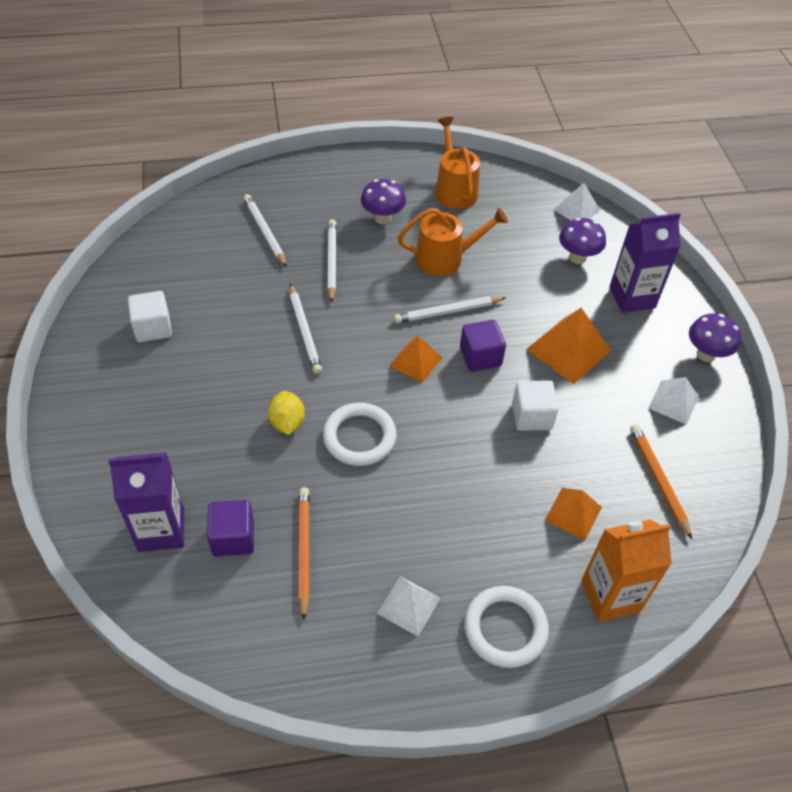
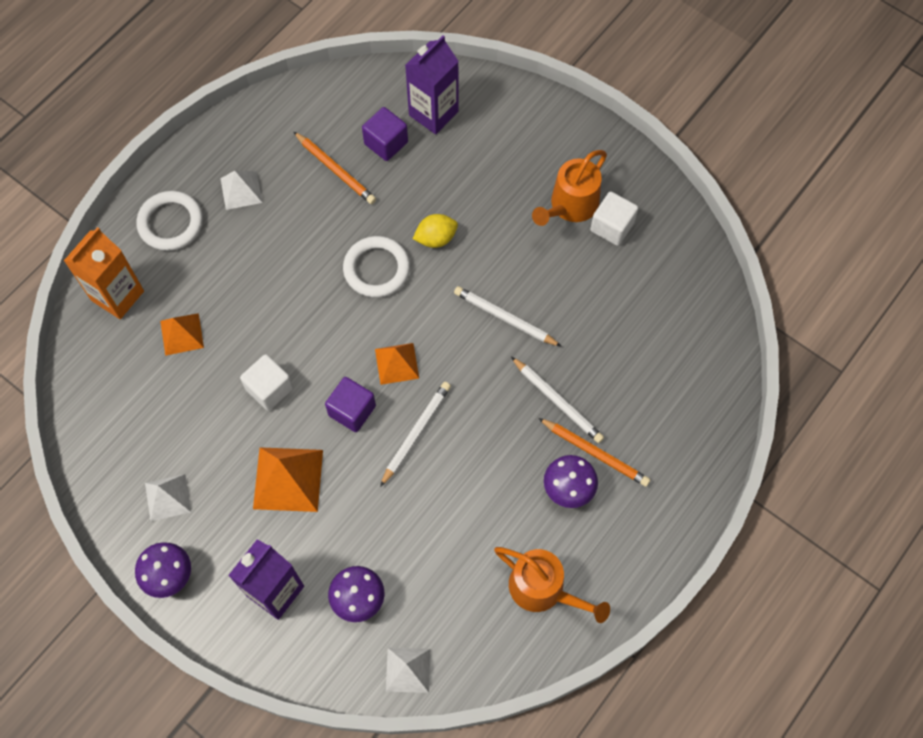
camera: 140 degrees right, 15 degrees up
(265, 232) = (644, 383): white pencil -> none
(287, 423) = (436, 238): yellow lemon -> yellow lemon turned 60 degrees counterclockwise
(445, 258) = (471, 490): orange watering can -> orange watering can (570, 206)
(658, 479) = (137, 412): orange pencil -> orange pencil (595, 453)

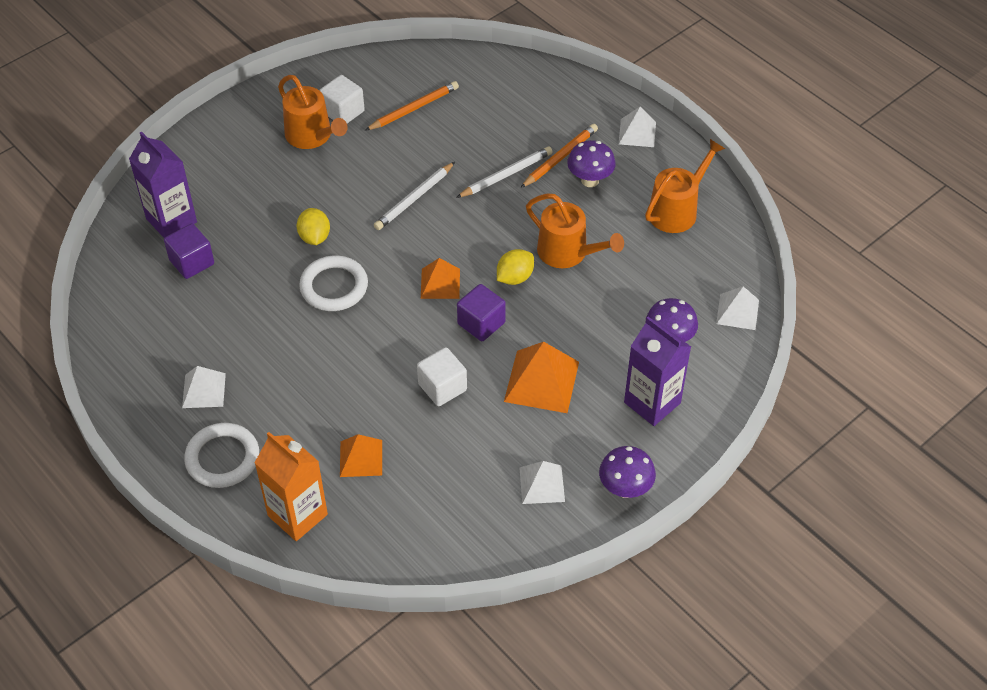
camera: 80 degrees left, 15 degrees down
(335, 170) = (209, 307): orange pencil -> orange pencil (414, 108)
(416, 433) = (515, 277): white pencil -> yellow lemon
(459, 480) = (567, 252): none -> orange watering can
(653, 532) = (637, 133): none -> white pyramid

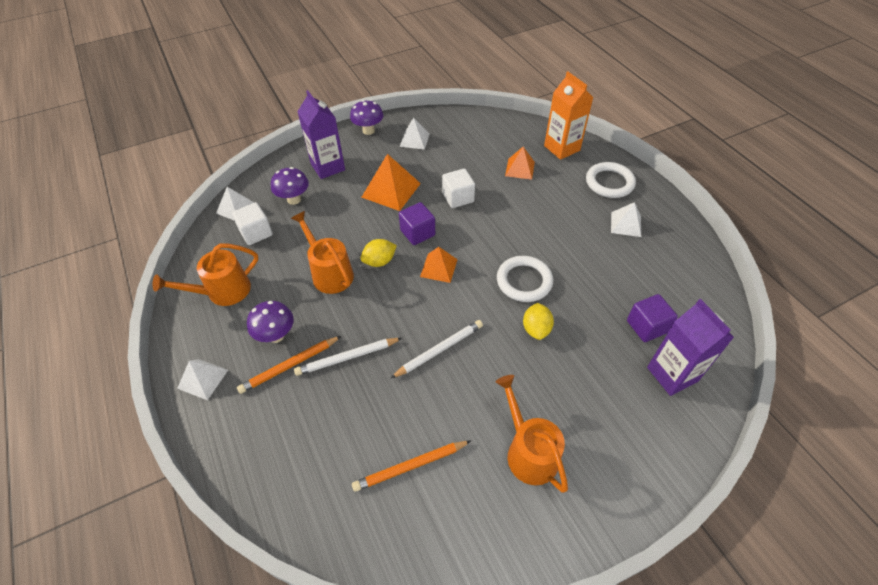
camera: 165 degrees left, 0 degrees up
(343, 112) = (490, 481): white cube -> white cube (256, 233)

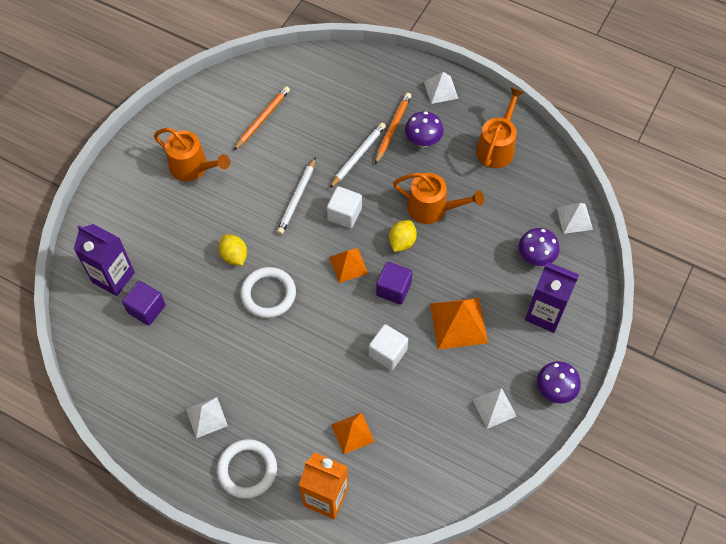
camera: 145 degrees right, 10 degrees up
(256, 233) = (529, 207): white cube -> white cube (344, 214)

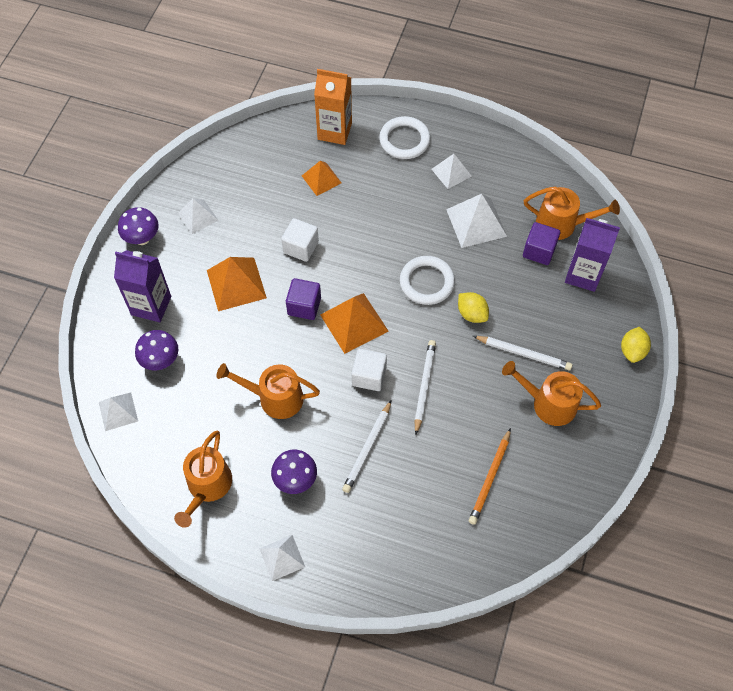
camera: 170 degrees right, 0 degrees up
(112, 335) = (561, 224): none -> orange watering can
(199, 212) = (523, 354): none -> white pencil
(199, 351) = (476, 223): none -> white pyramid
(348, 265) = (354, 323): orange pyramid -> orange pyramid, size x1.59
(393, 128) = (333, 491): orange pencil -> none
(402, 242) = (302, 355): yellow lemon -> yellow lemon (632, 351)

